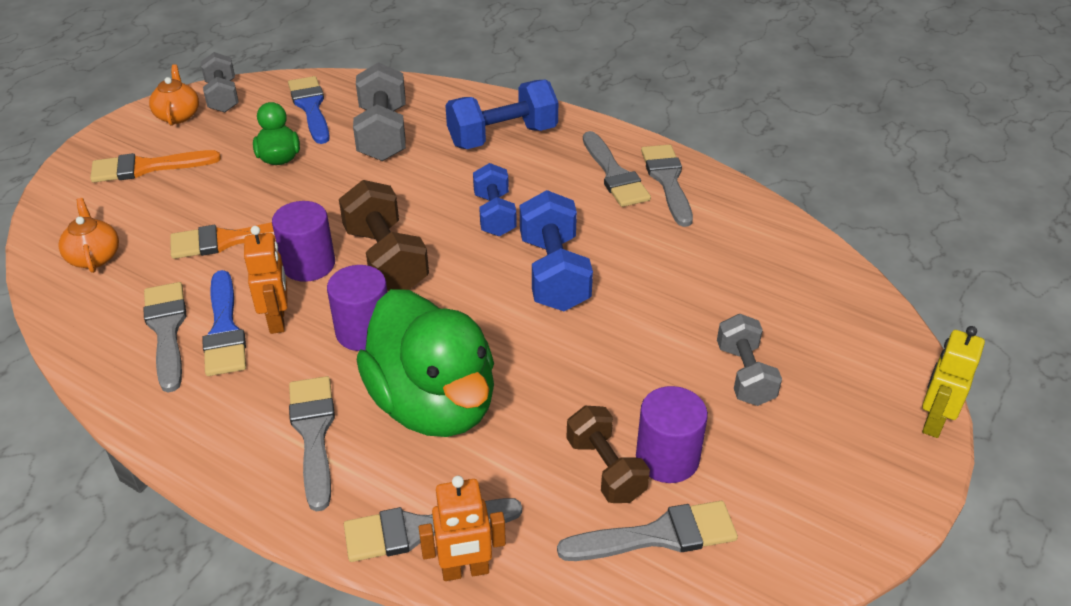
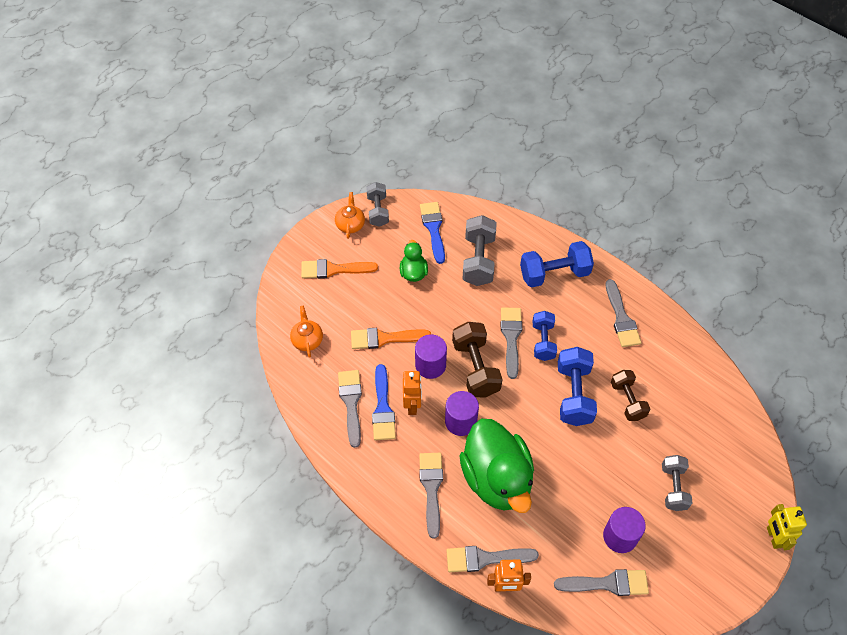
camera: 10 degrees right, 15 degrees up
(605, 469) = (585, 538): brown dumbbell -> brown dumbbell (627, 400)
(667, 180) = (654, 328): grey brush -> grey brush (511, 337)
(933, 421) = (773, 537): yellow robot -> yellow robot turned 45 degrees counterclockwise

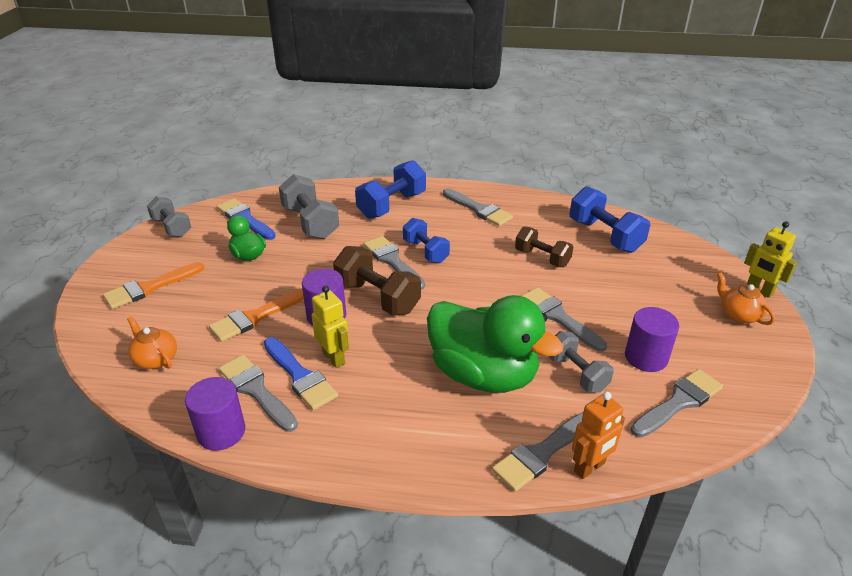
camera: 35 degrees left, 20 degrees down
(350, 225) = (146, 247): orange teapot -> orange teapot (738, 315)
(412, 405) = (334, 358): orange robot -> yellow robot
(431, 488) = (420, 421): grey brush -> grey brush (558, 317)
(460, 421) = (400, 346): purple cylinder -> purple cylinder (221, 432)
(574, 394) = (491, 275): blue dumbbell -> blue dumbbell (605, 236)
(673, 487) = (646, 297): grey dumbbell -> grey dumbbell (576, 373)

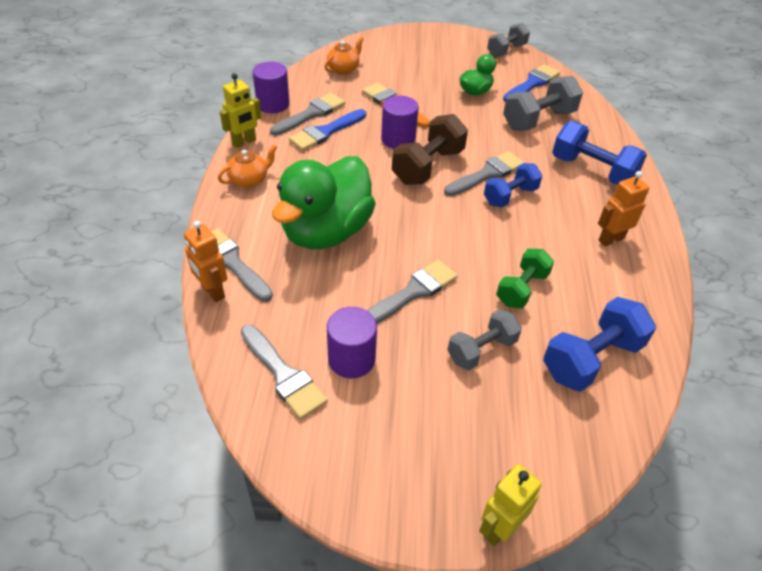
camera: 85 degrees right, 10 degrees up
(149, 287) = (423, 54): orange brush -> none
(334, 358) = (346, 147): yellow robot -> yellow robot (244, 142)
(479, 209) = (611, 239): grey brush -> orange robot
(542, 258) = (522, 289): brown dumbbell -> green dumbbell
(576, 373) = (327, 297): grey dumbbell -> grey dumbbell (481, 350)
(738, 315) = (437, 481): orange teapot -> orange teapot (249, 180)

